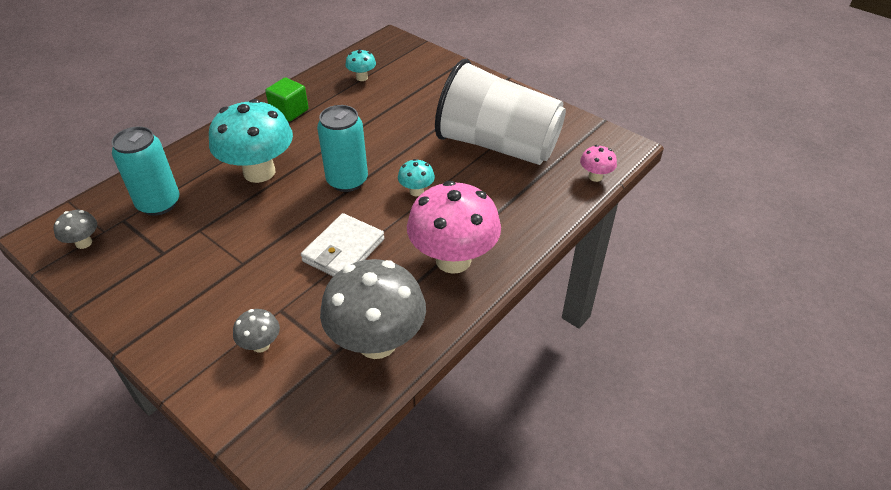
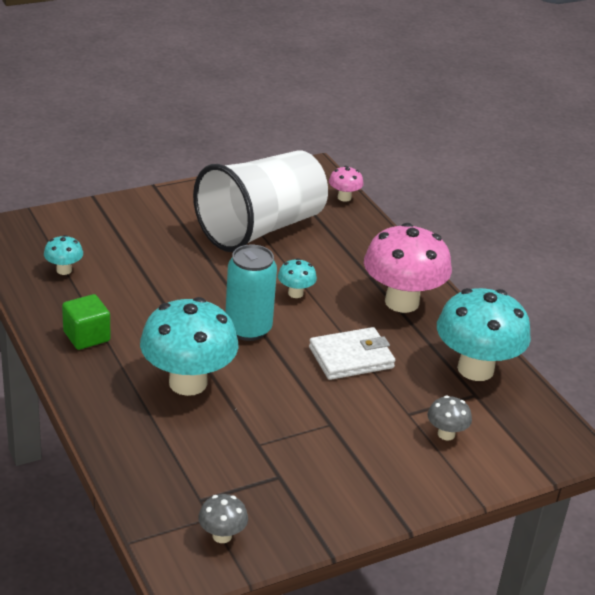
camera: 70 degrees left, 10 degrees down
(159, 203) = (190, 467): turquoise can -> none
(343, 250) = (351, 358): white wallet -> white wallet turned 75 degrees counterclockwise
(377, 342) = (475, 369): grey mushroom -> turquoise mushroom

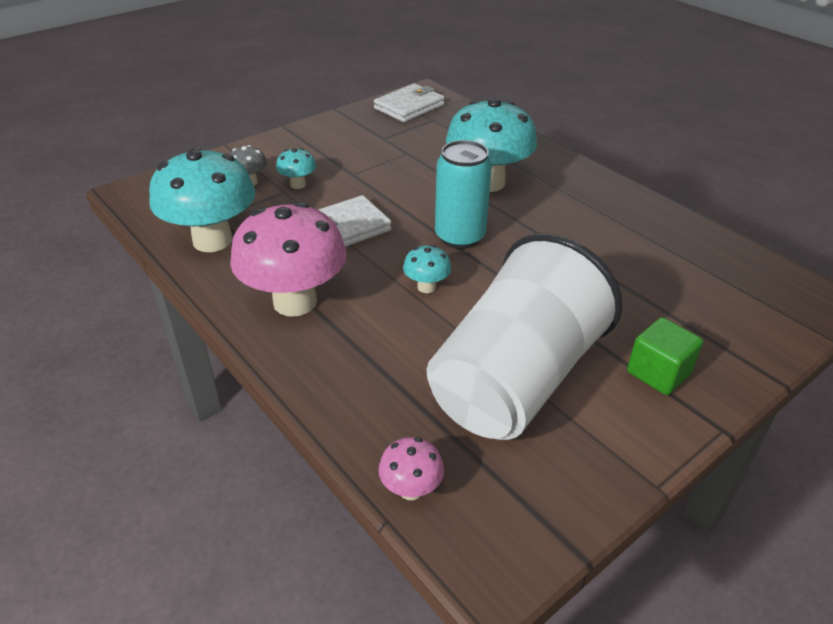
camera: 170 degrees right, 5 degrees up
(64, 270) = (694, 262): turquoise mushroom -> turquoise mushroom (298, 184)
(86, 336) = (604, 202): green cube -> green cube (658, 373)
(222, 536) = (409, 107): grey mushroom -> white wallet

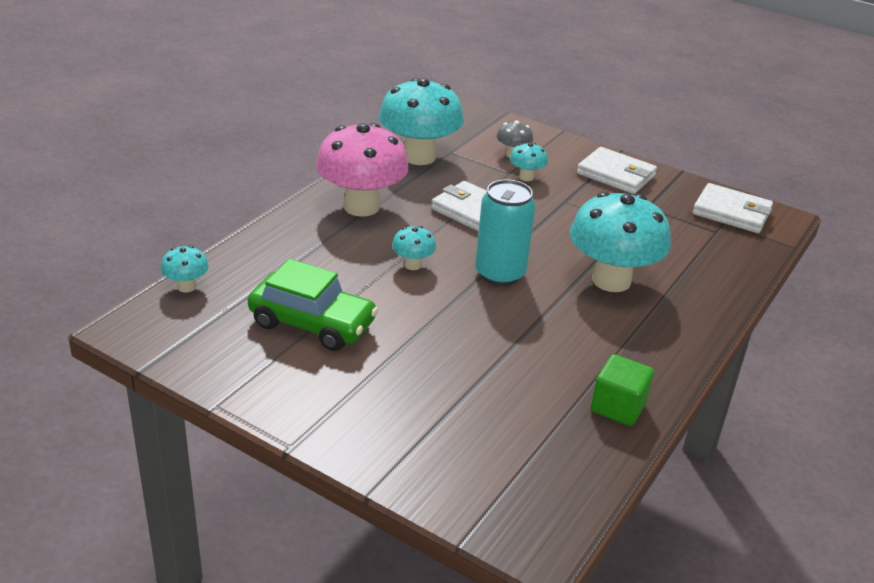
camera: 70 degrees right, 5 degrees down
(322, 139) = (616, 175): none -> white wallet
(411, 489) = (186, 287): pink mushroom -> turquoise mushroom
(515, 380) = (312, 323): white cup -> green car
(658, 373) = (352, 406): green cube -> green cube (618, 407)

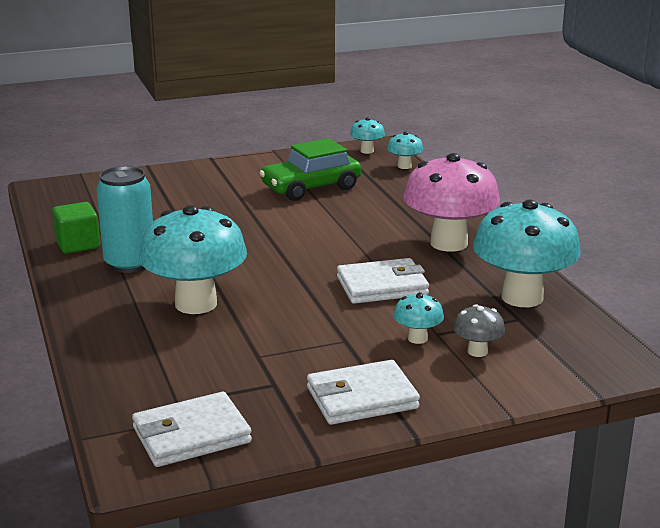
camera: 130 degrees right, 10 degrees down
(412, 265) = (334, 236): turquoise mushroom -> turquoise mushroom (367, 151)
(500, 274) = (275, 262): turquoise can -> turquoise can (130, 263)

